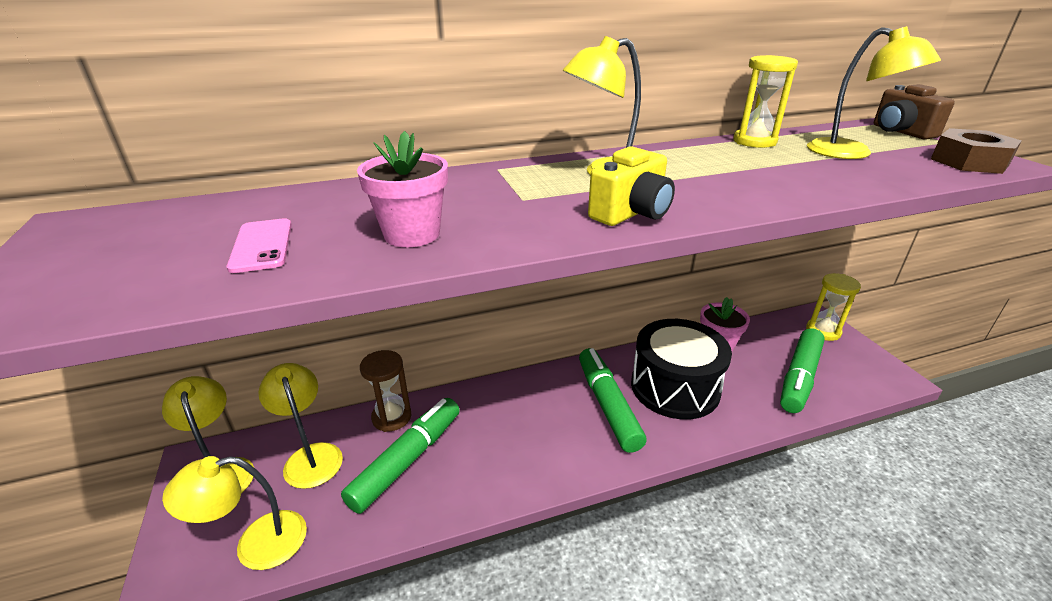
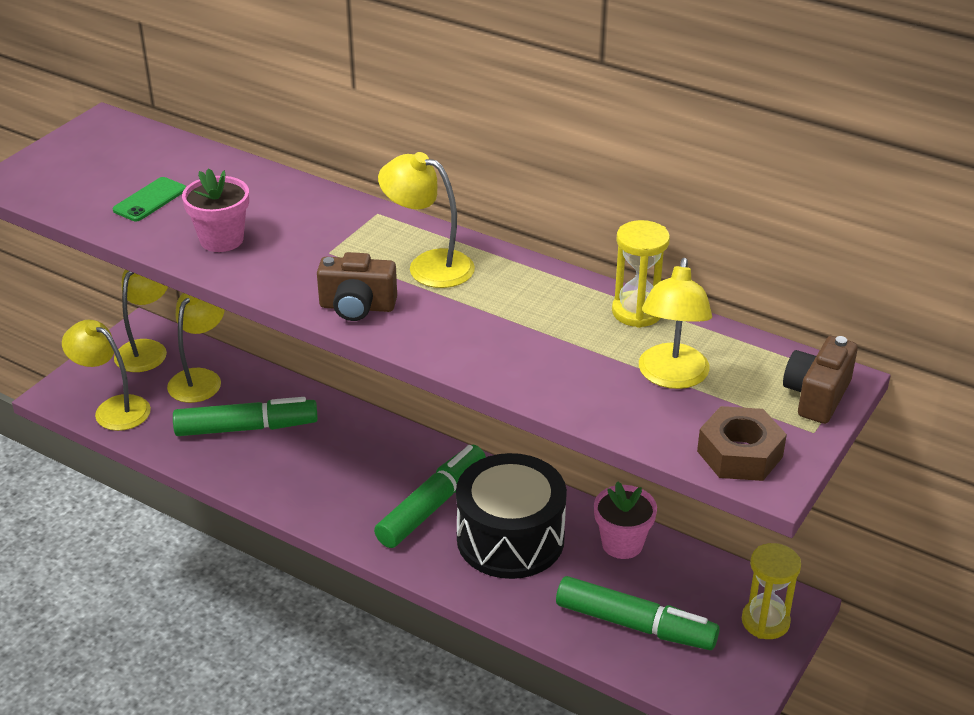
camera: 50 degrees right, 5 degrees up
(261, 245) = (150, 200): pink phone -> green phone
(392, 417) = (279, 391): brown hourglass -> none
(631, 213) = (357, 307): yellow camera -> brown camera
(799, 377) = (635, 625): green marker -> green marker turned 150 degrees counterclockwise

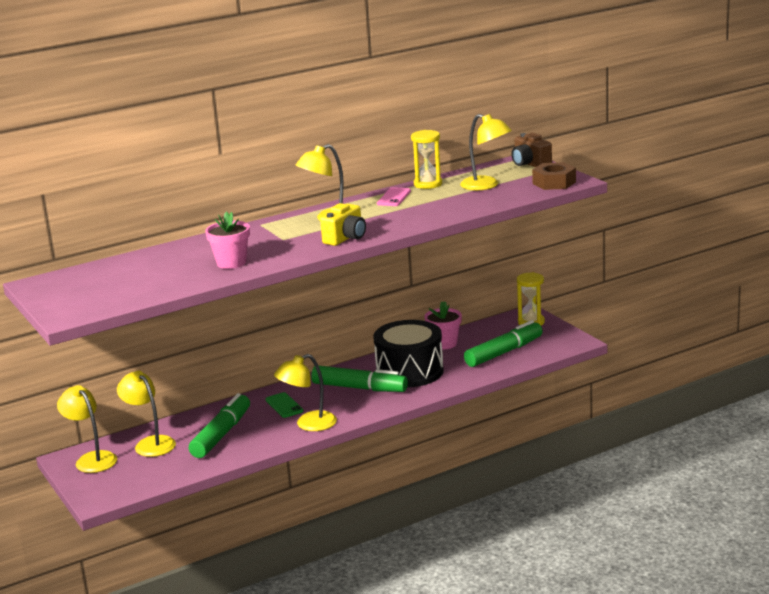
camera: 60 degrees left, 15 degrees down
(113, 409) = (142, 479): yellow lamp -> yellow lamp (308, 424)
(150, 200) = (156, 277): green phone -> green phone (284, 405)
(357, 307) = (346, 238): brown camera -> yellow camera
(432, 505) = (359, 388): green marker -> green marker turned 135 degrees clockwise
(554, 297) = (394, 197): none -> pink phone

